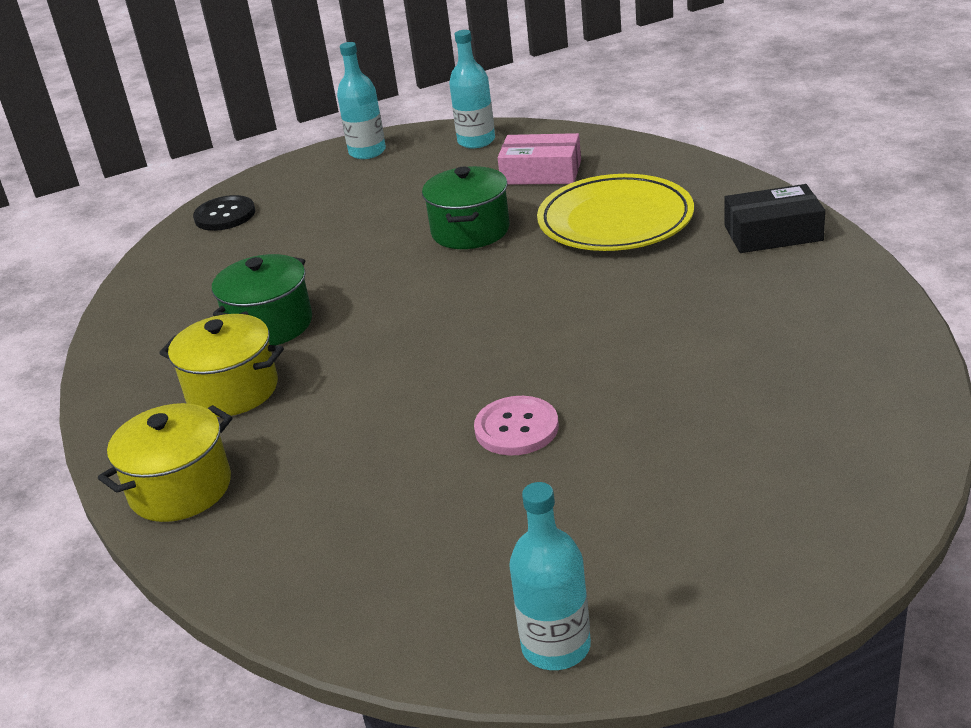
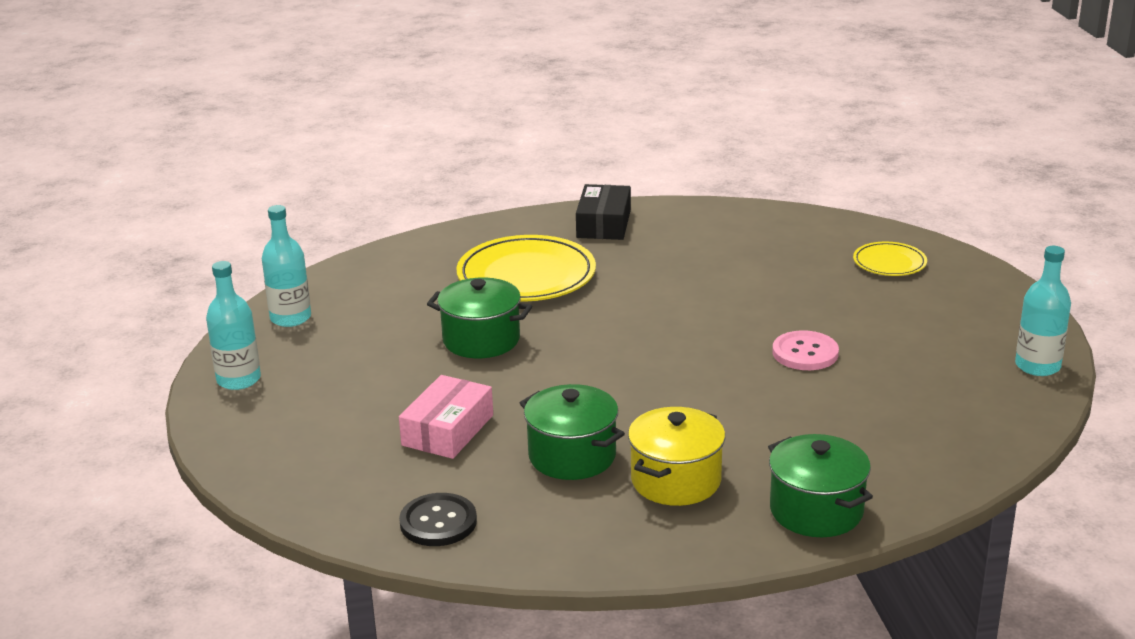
camera: 80 degrees left, 5 degrees down
(180, 489) = (816, 511): yellow pot -> green pot
(225, 215) = (298, 478): black button -> black button (438, 522)
(541, 172) = (400, 295): pink box -> pink box (448, 430)
(811, 462) = (889, 263): none -> yellow plate

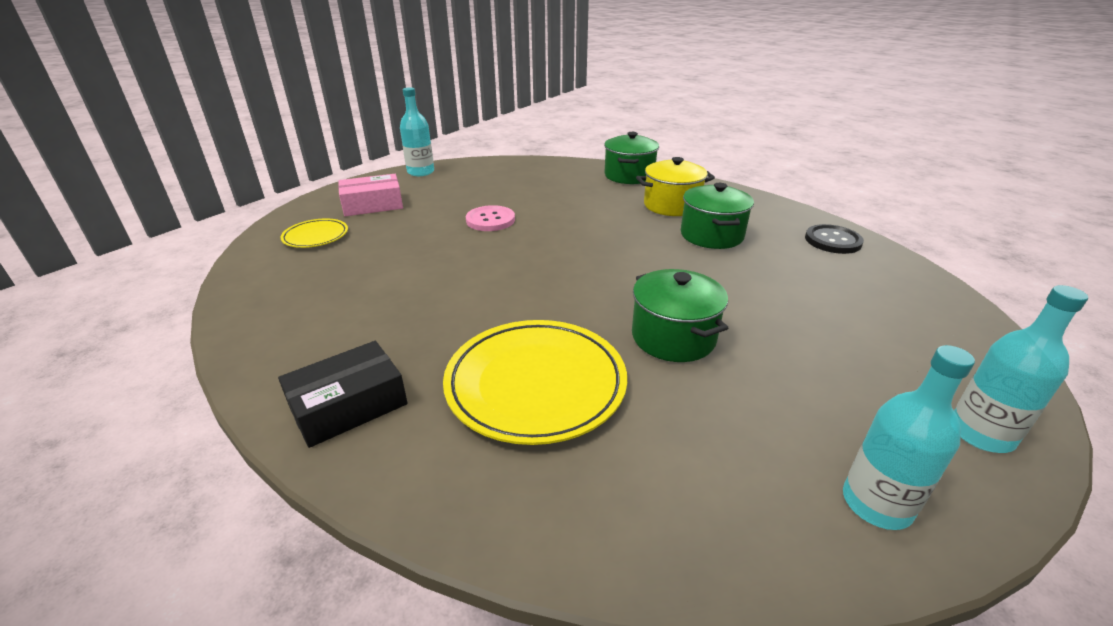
camera: 135 degrees left, 5 degrees up
(448, 430) = (779, 282): pink box -> pink box (372, 205)

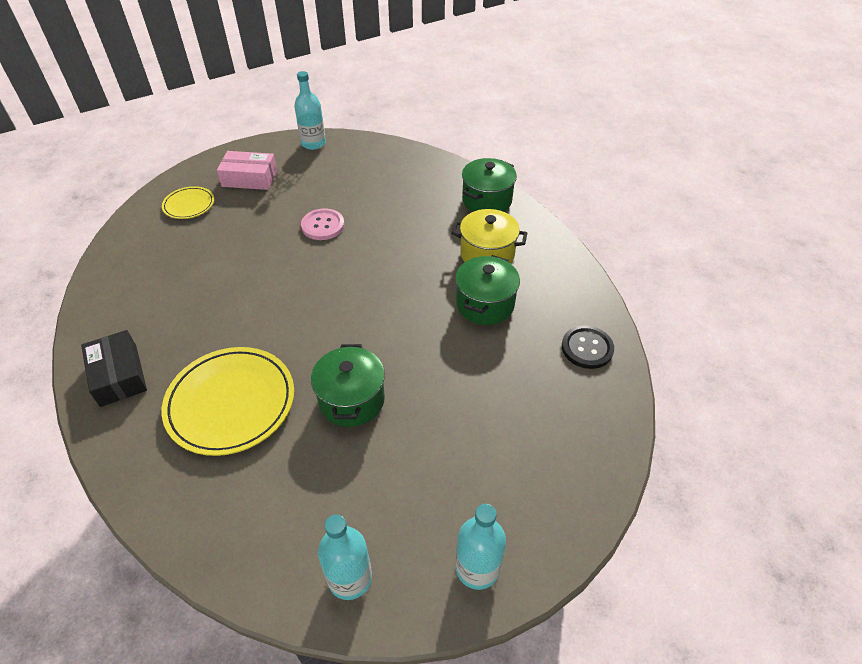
camera: 25 degrees right, 15 degrees up
(348, 405) = (118, 375): black box -> black box turned 75 degrees clockwise

